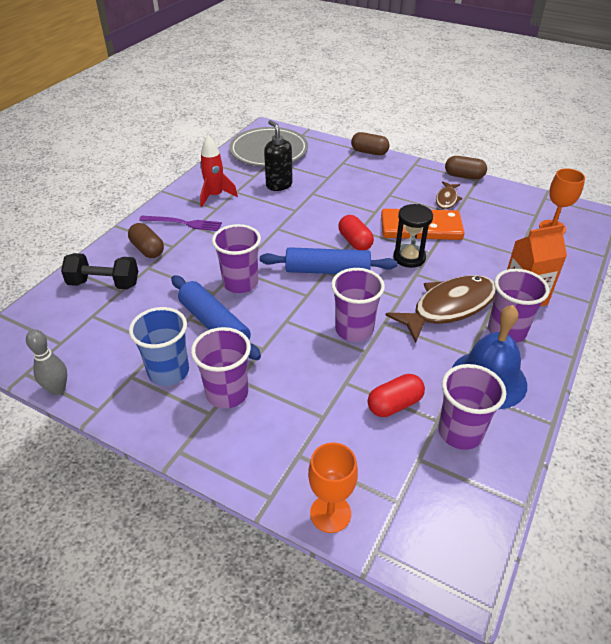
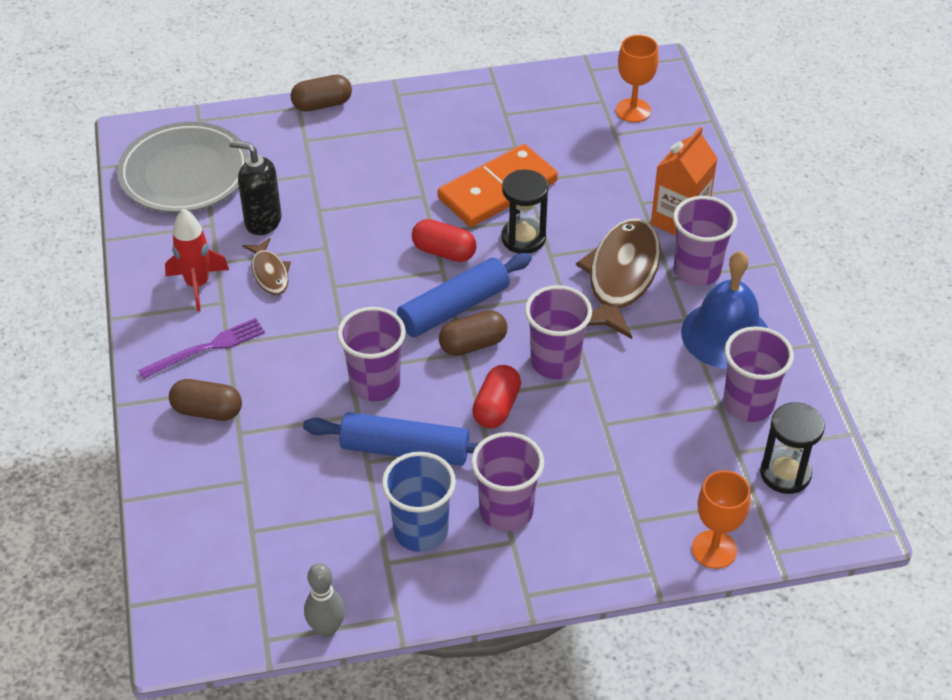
camera: 40 degrees left, 5 degrees up
(104, 284) = (213, 486): black dumbbell -> none
(394, 404) = (669, 415): red capsule -> red capsule (496, 407)
(440, 498) = (785, 473): none -> black hourglass
(447, 199) = (487, 131): brown fish -> brown fish (269, 273)
(464, 176) = (474, 83): brown capsule -> brown capsule (473, 344)

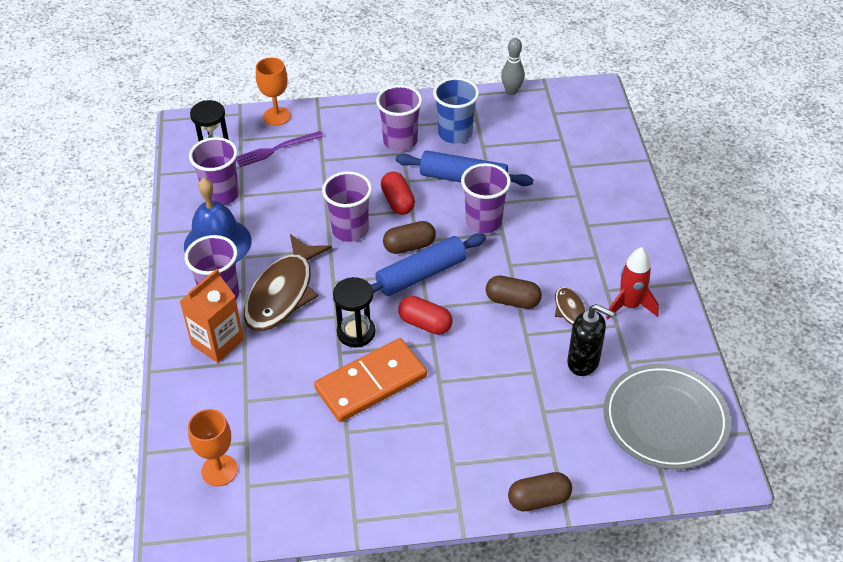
camera: 175 degrees left, 0 degrees up
(206, 348) = (612, 254): purple fork -> purple fork (276, 149)
(207, 411) = (603, 210): brown capsule -> brown capsule (512, 301)
(496, 407) = (398, 202): red capsule -> red capsule turned 45 degrees counterclockwise

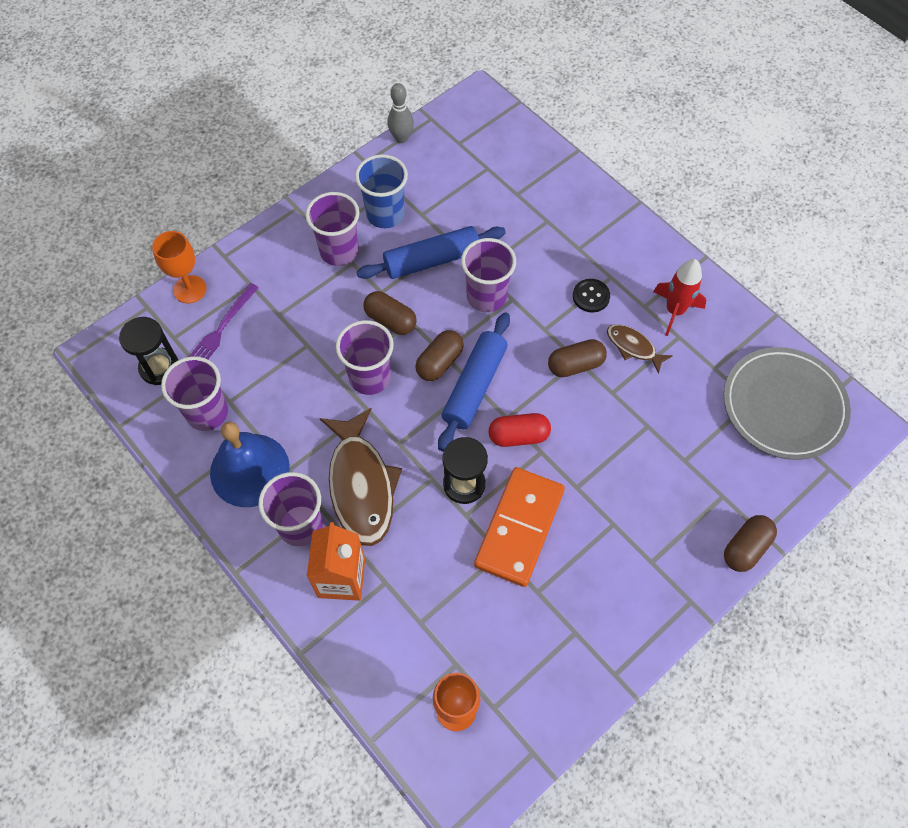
camera: 35 degrees left, 15 degrees up
(398, 202) = (390, 320): red capsule -> brown capsule
(567, 261) = (591, 296): none -> black button
(583, 362) = (680, 391): black soap dispenser -> none

